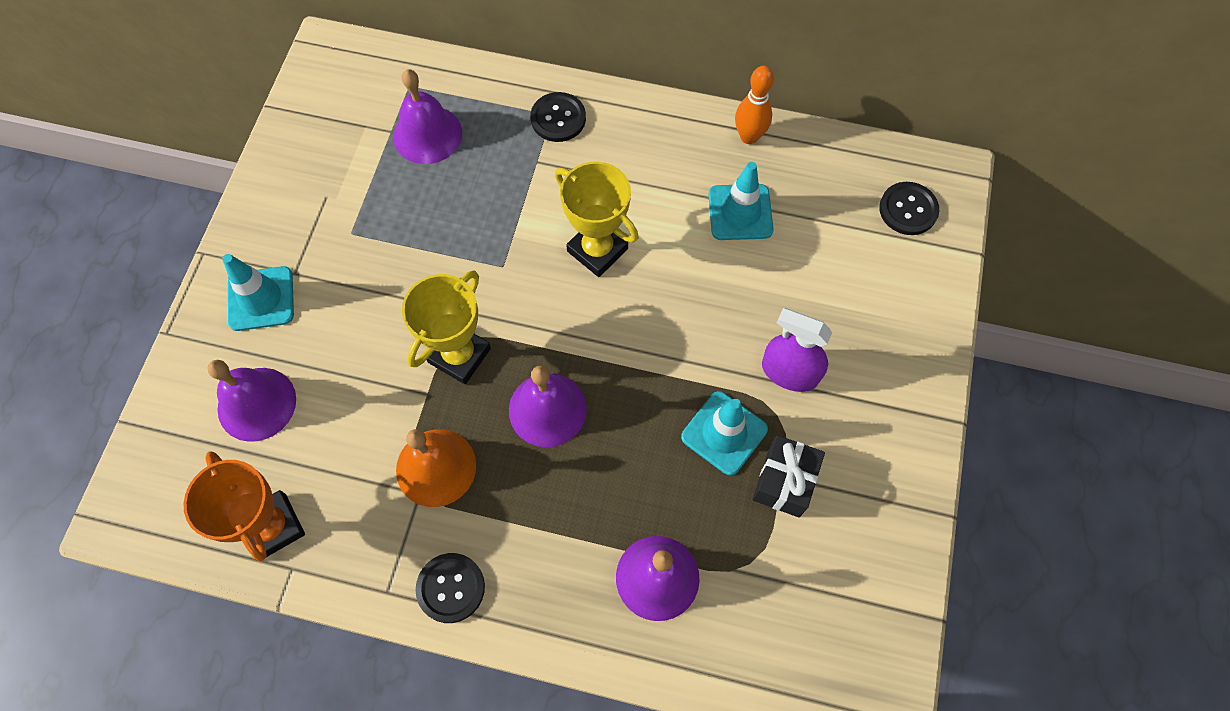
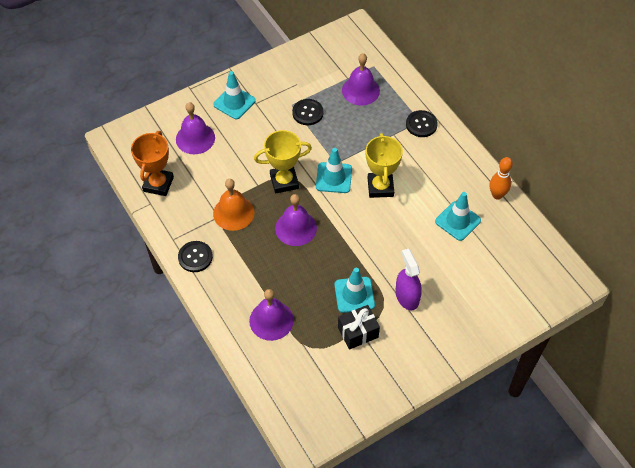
camera: 45 degrees right, 10 degrees down
(522, 290) = (334, 178): none -> turquoise traffic cone
(908, 209) = (536, 280): black button -> black button (307, 113)

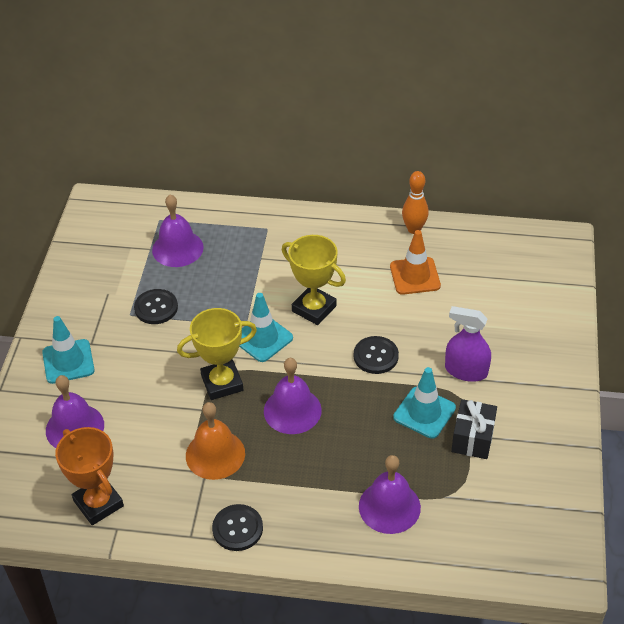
camera: 50 degrees left, 10 degrees down
(284, 181) = (222, 383): yellow trophy -> yellow trophy turned 45 degrees clockwise
(421, 124) = (272, 230): black button -> black button (376, 356)
(457, 221) = (415, 276): turquoise traffic cone -> orange traffic cone

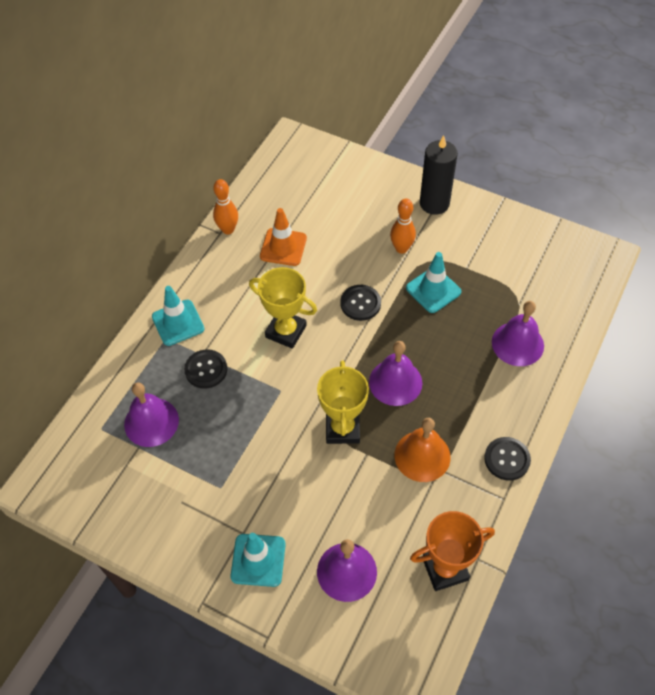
camera: 70 degrees left, 10 degrees up
(156, 308) = (223, 461): black button -> black button (206, 370)
(262, 338) = (303, 381): turquoise traffic cone -> turquoise traffic cone (178, 323)
(314, 308) = (286, 331): yellow trophy -> yellow trophy turned 60 degrees clockwise
(466, 371) = (401, 248): purple spray bottle -> orange bowling pin
(472, 438) = (470, 268): black gift -> none
(547, 383) = (434, 203): none -> black candle

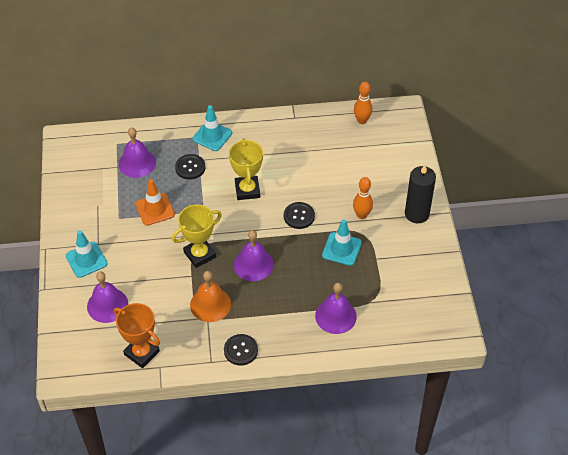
camera: 55 degrees right, 5 degrees down
(228, 229) = (300, 120): orange bowling pin -> orange bowling pin (362, 120)
(283, 247) = (310, 154): orange traffic cone -> orange traffic cone (155, 209)

